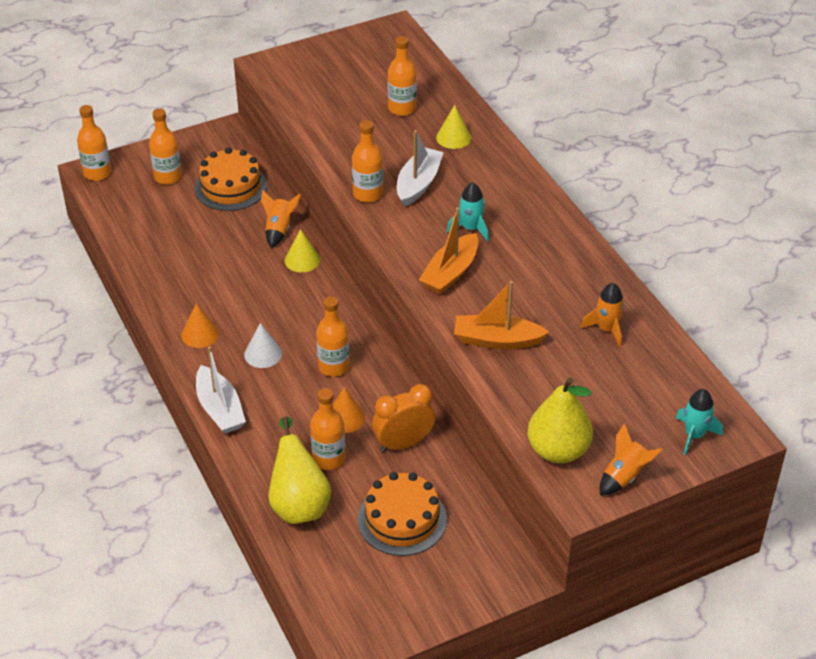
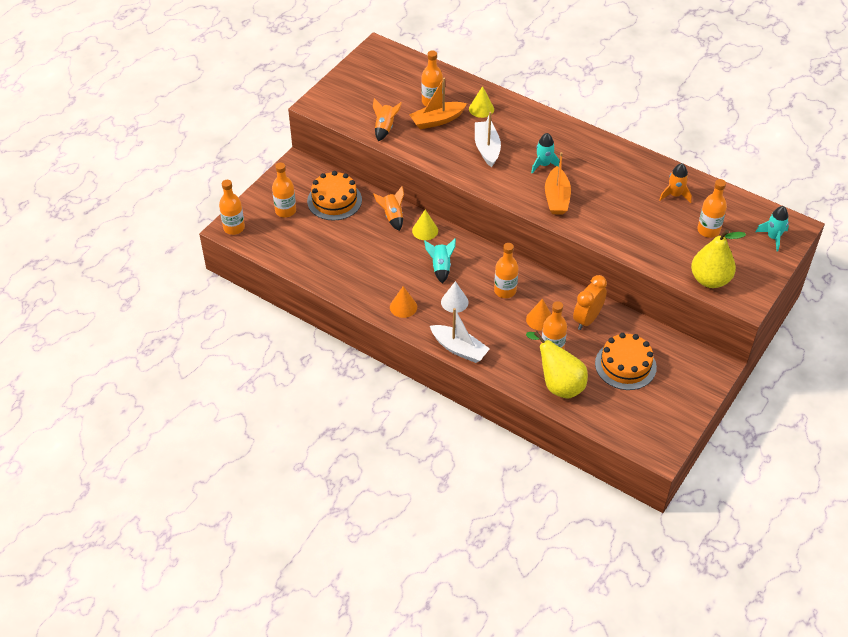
camera: 30 degrees left, 5 degrees up
(283, 308) = (440, 267): none -> turquoise rocket
(368, 194) = (461, 168): orange bottle -> orange bottle (708, 230)
(497, 340) = (620, 229): orange boat -> orange boat (437, 120)
(624, 476) = (757, 278): orange rocket -> orange rocket (385, 128)

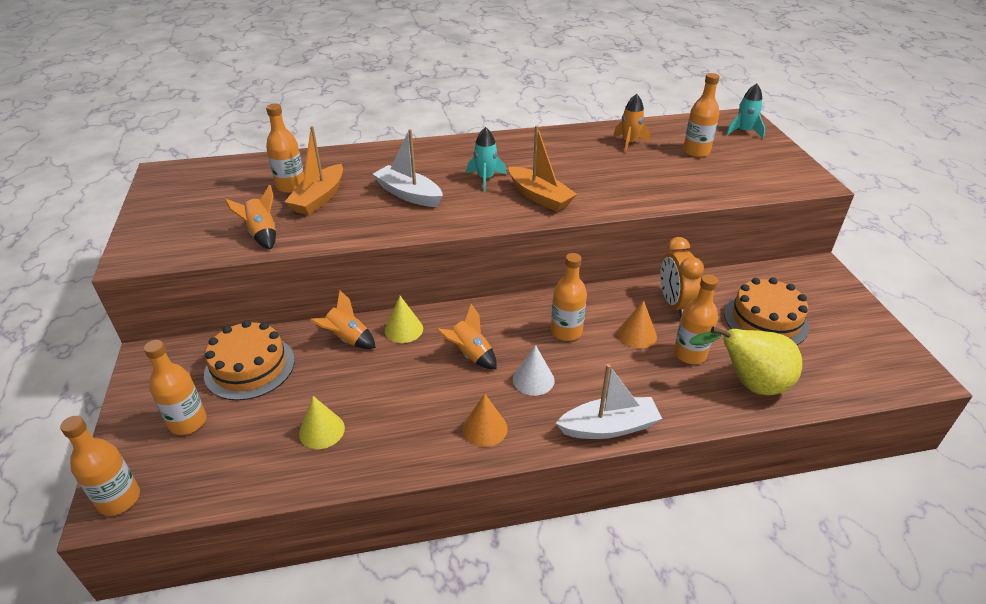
camera: 45 degrees left, 10 degrees down
(440, 267) = (470, 354): turquoise rocket -> orange rocket
(481, 109) = (356, 168): yellow cone -> yellow cone (322, 430)
(710, 280) = (762, 183): yellow pear -> none

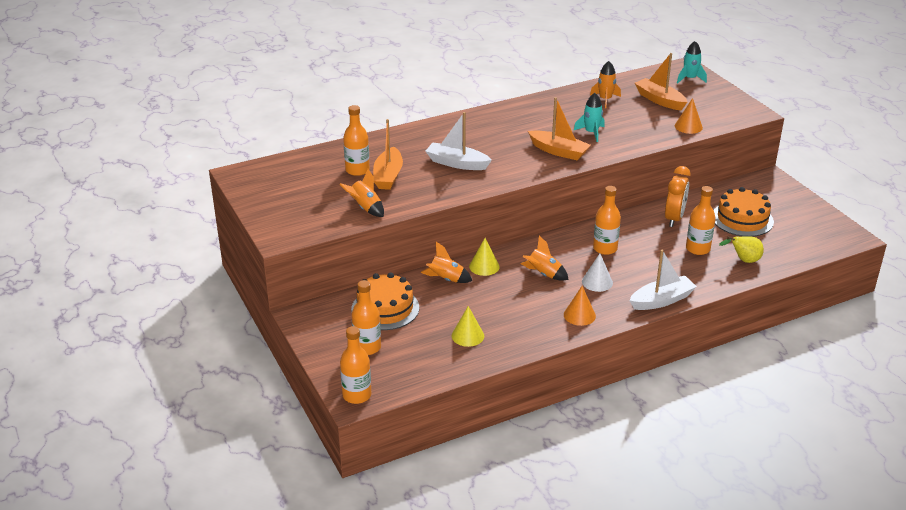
camera: 15 degrees left, 5 degrees down
(485, 179) = (509, 143): turquoise rocket -> turquoise rocket (591, 133)
(637, 334) = (656, 243): orange cone -> orange cone (688, 126)
(674, 304) = (674, 218): orange clock -> orange clock turned 135 degrees counterclockwise
(696, 152) = (659, 100): orange bottle -> orange boat
(749, 384) = (743, 260): yellow pear -> yellow pear, size x0.60

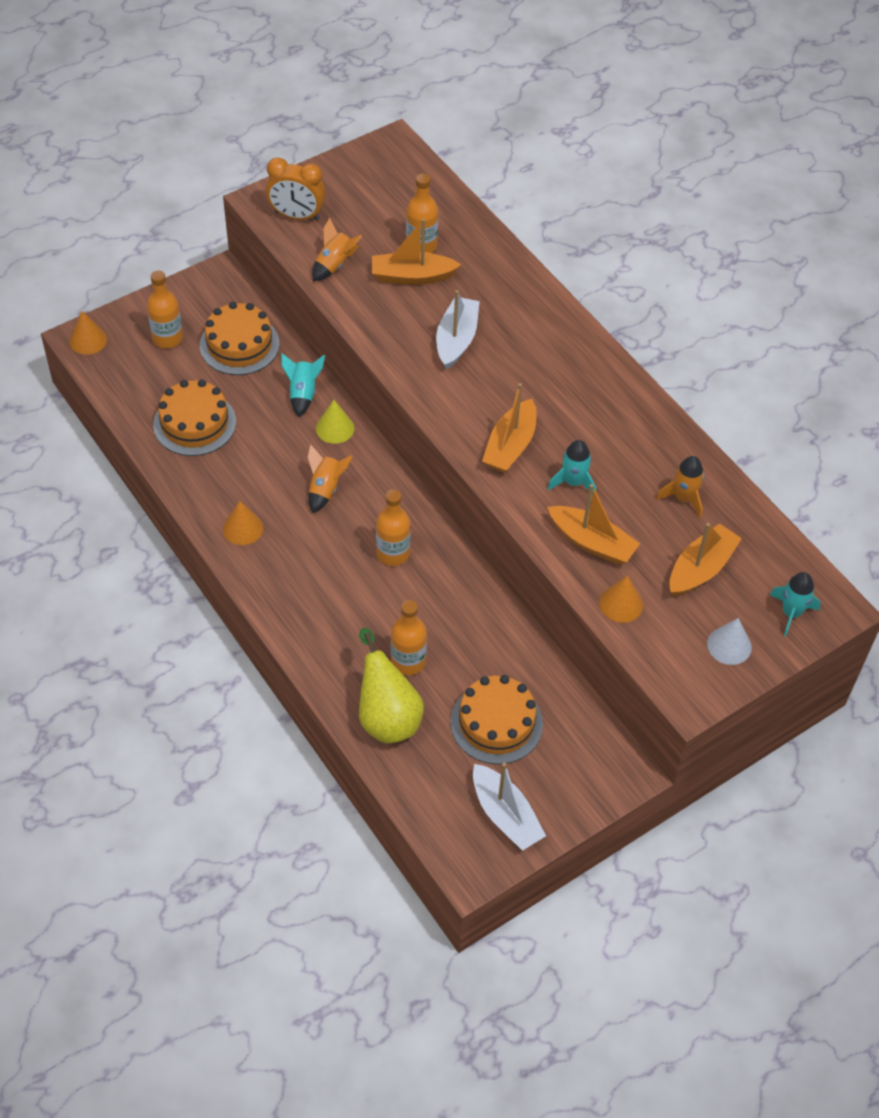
camera: 80 degrees right, 20 degrees up
(357, 395) = (88, 340): orange bottle -> orange cone
(446, 279) = (302, 393): orange rocket -> turquoise rocket
(467, 335) = (194, 423): yellow cone -> orange cake
(597, 282) = (315, 545): white cone -> white cone (729, 645)
(641, 131) = (592, 542): none -> orange boat
(661, 300) = (282, 615): white boat -> white boat (505, 815)
(674, 218) = (482, 636): orange clock -> orange clock (297, 216)
(743, 260) = (387, 716): yellow pear -> yellow pear, size x1.68

